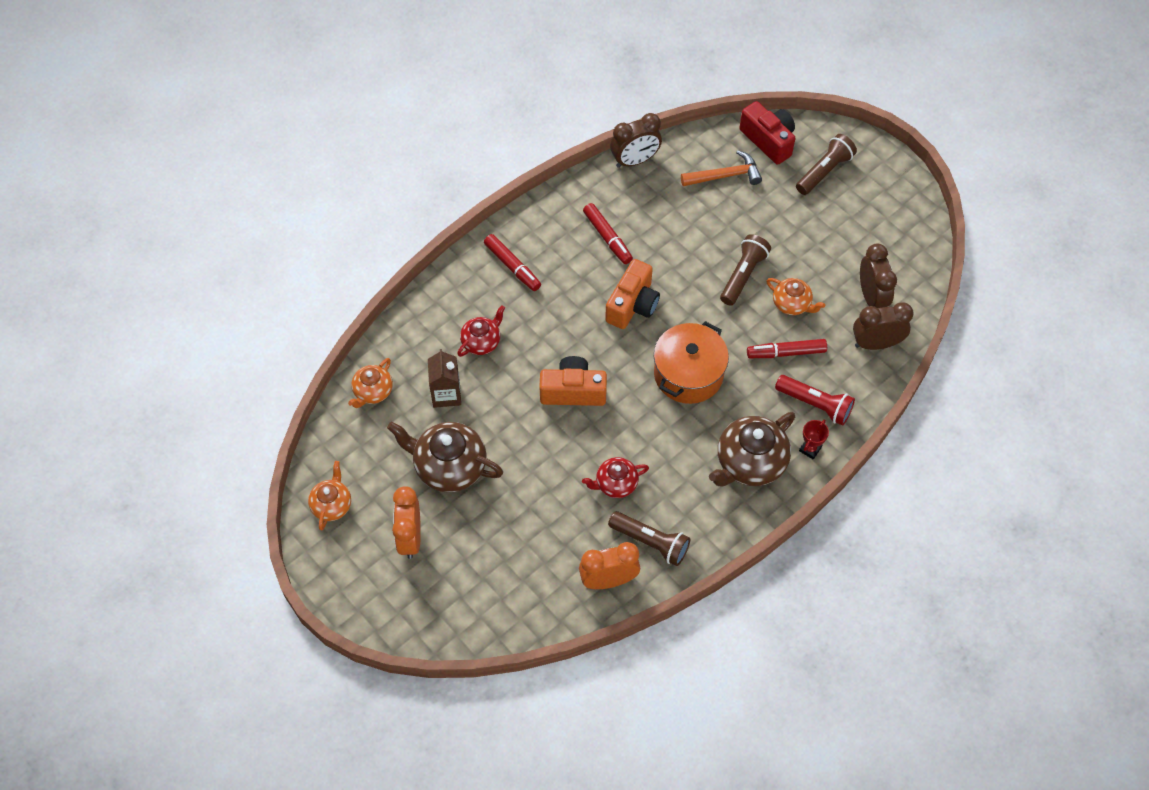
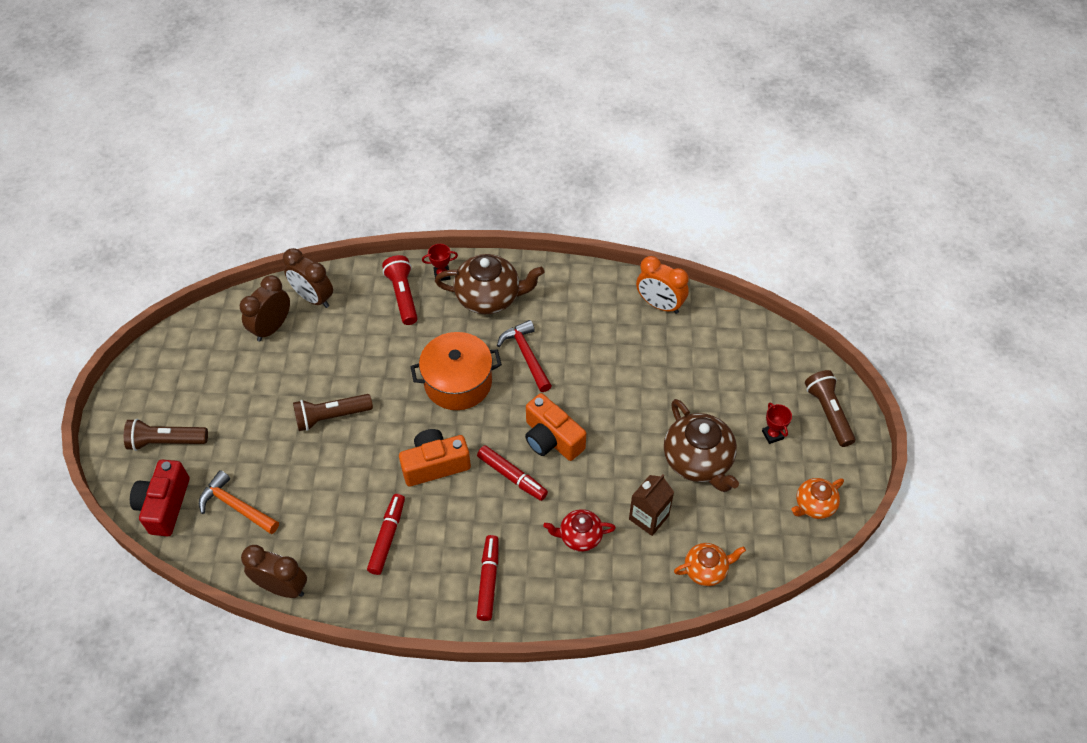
camera: 135 degrees left, 5 degrees down
(410, 537) = (772, 435): orange clock -> red trophy
(615, 484) = (591, 355): red teapot -> none
(650, 542) = (608, 304): brown flashlight -> brown flashlight (828, 413)
(664, 439) = (526, 355): none -> red hammer
(786, 353) = (376, 341): red marker -> red marker (512, 476)
(792, 304) = (328, 368): orange teapot -> none

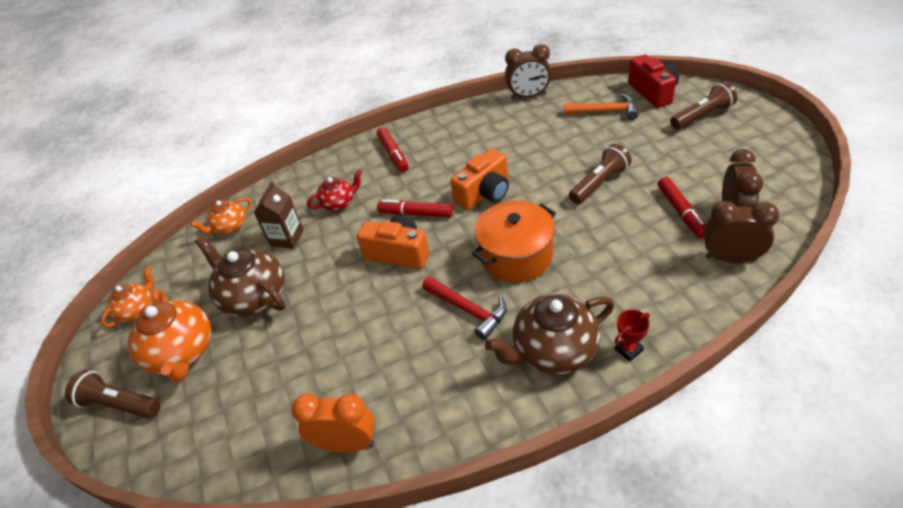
camera: 160 degrees right, 10 degrees down
(387, 537) = (483, 143): red marker -> red marker (681, 212)
(403, 296) = (646, 305): red flashlight -> none
(772, 435) = (182, 353): red trophy -> orange teapot
(828, 413) = (119, 404): brown flashlight -> brown flashlight turned 150 degrees clockwise

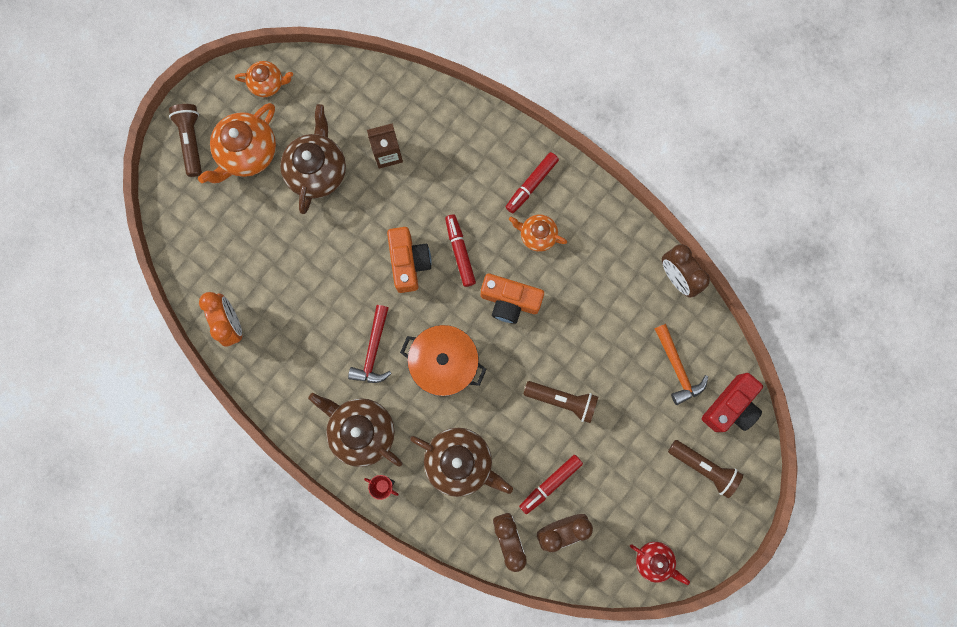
camera: 55 degrees right, 35 degrees up
(229, 227) = (380, 91): orange teapot -> orange teapot (537, 235)
(339, 203) = (446, 173): red teapot -> red teapot (654, 560)
(629, 273) = (460, 462): none -> brown teapot

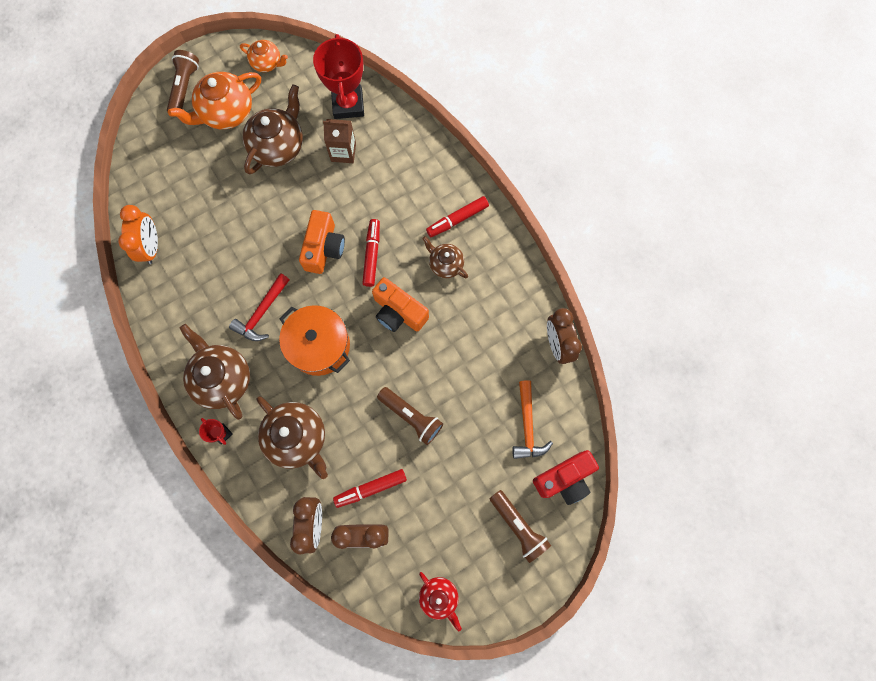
camera: 20 degrees right, 5 degrees down
(371, 100) = (348, 104): none -> red trophy
(537, 235) = (445, 264): orange teapot -> brown teapot

